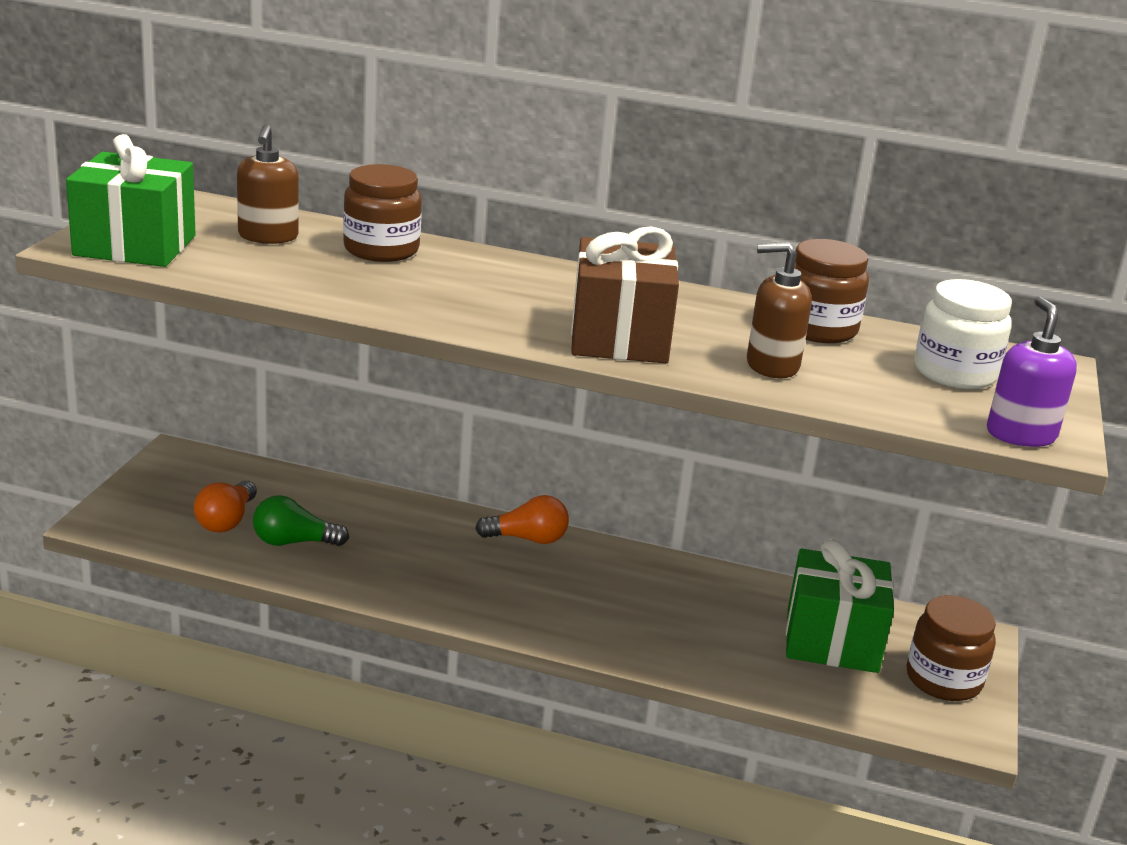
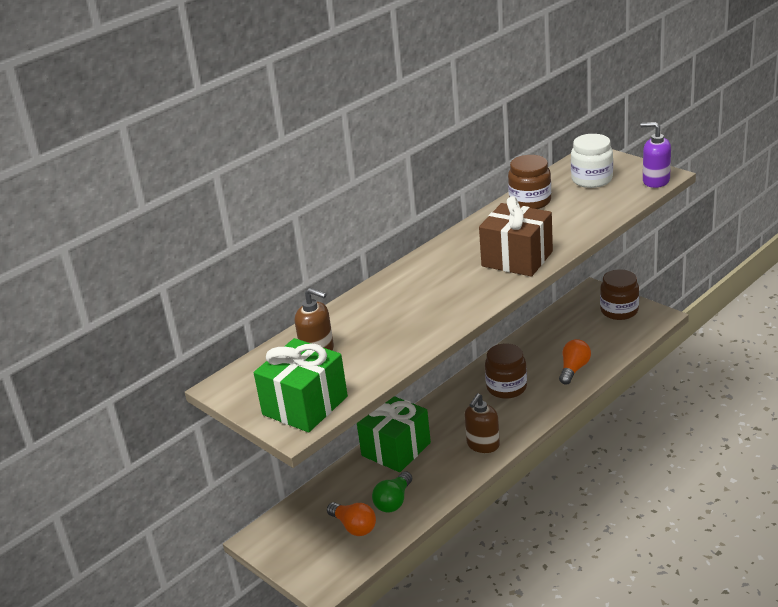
camera: 55 degrees left, 5 degrees up
(381, 250) = (361, 313): brown jar -> brown jar (506, 387)
(527, 539) = (439, 408): orange light bulb -> orange light bulb (574, 369)
(771, 365) = (565, 224): brown soap dispenser -> brown soap dispenser (483, 445)
(832, 640) = (576, 333): green gift -> green gift (396, 449)

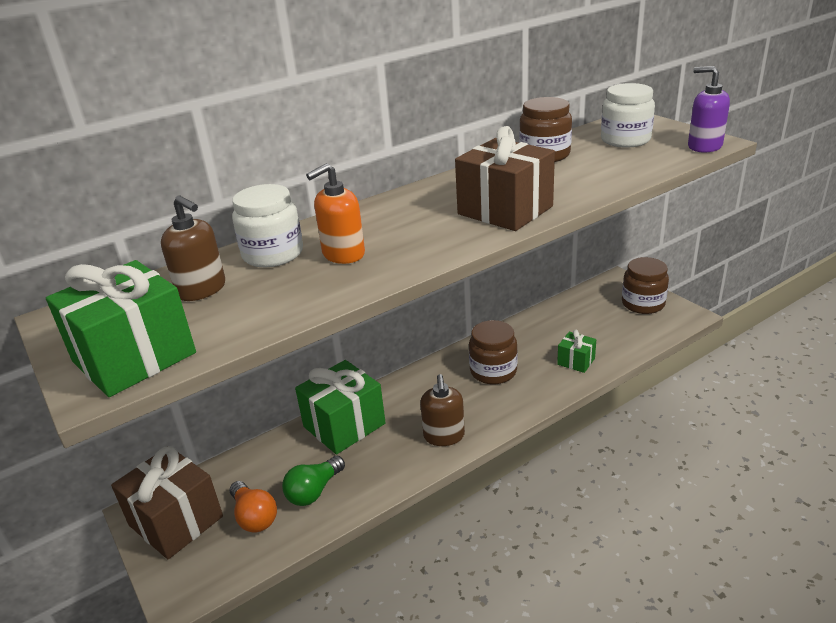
camera: 10 degrees right, 0 degrees up
(291, 540) = (176, 521): none -> brown gift
(354, 317) = (273, 254): none -> white jar
(409, 311) = (343, 254): none -> orange soap dispenser
(483, 445) = (444, 436): brown soap dispenser -> brown soap dispenser turned 45 degrees counterclockwise
(574, 369) = (576, 361): orange light bulb -> green gift

